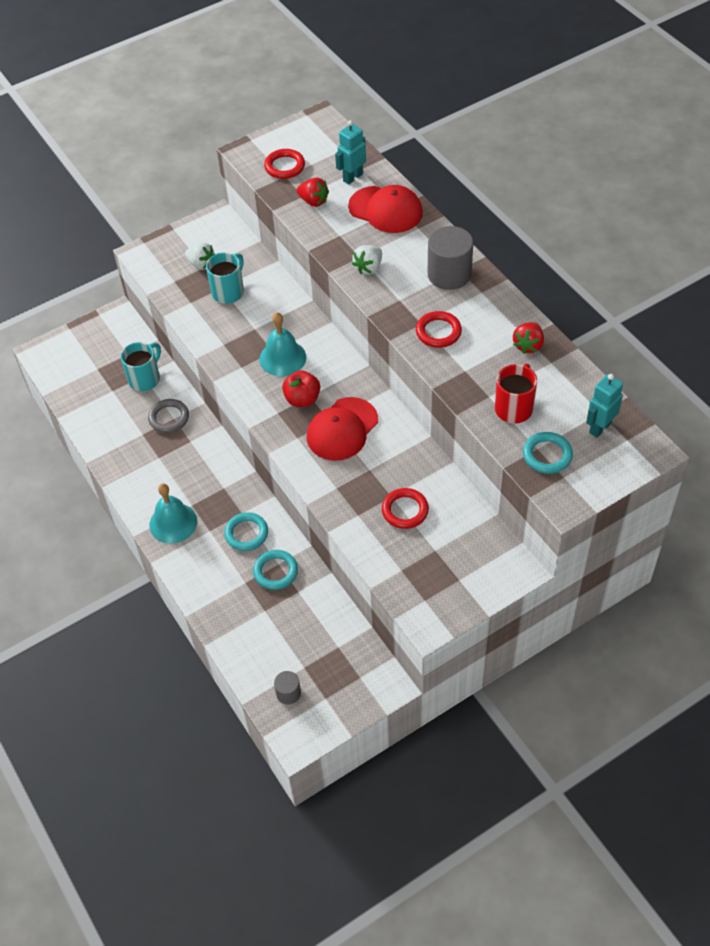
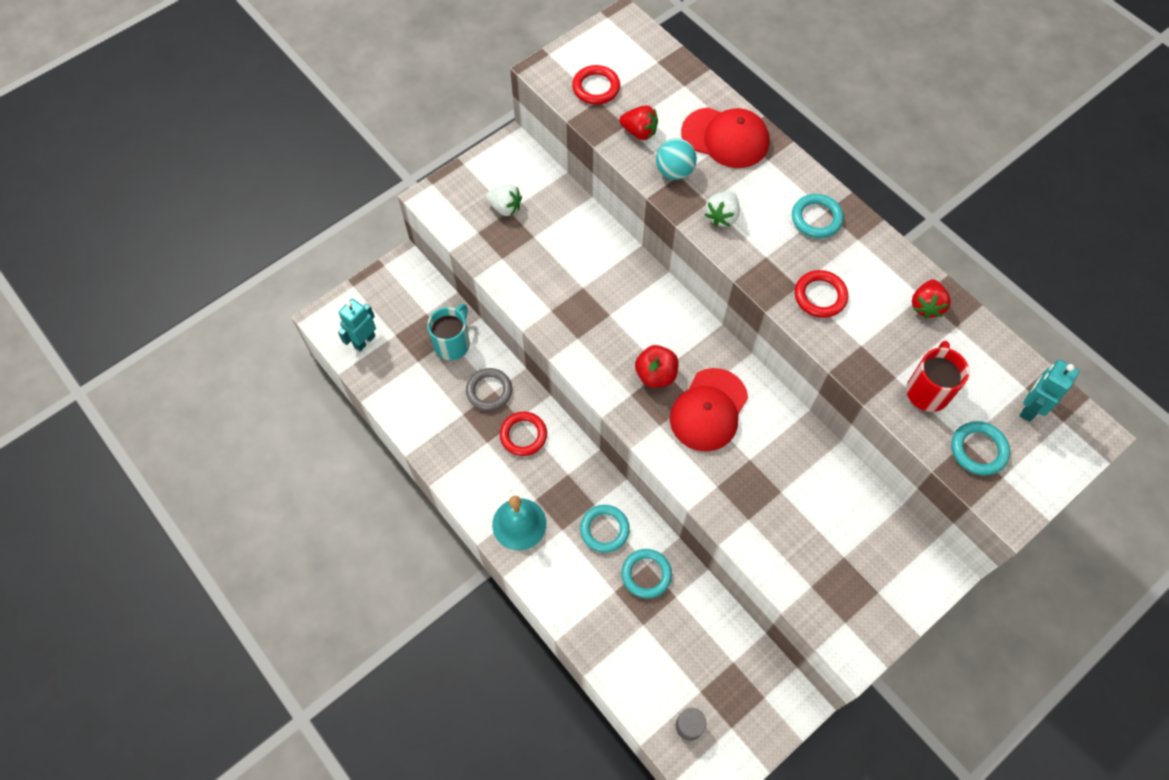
camera: 10 degrees left, 10 degrees up
(228, 292) = (543, 241): turquoise mug -> none
(282, 358) = (622, 323): turquoise bell -> none
(336, 232) = (674, 171): none -> turquoise ball
(352, 177) = (678, 97): turquoise robot -> turquoise robot (364, 341)
(405, 510) = (800, 509): red ring -> red ring (523, 435)
(449, 274) = (816, 218): grey cylinder -> turquoise ring

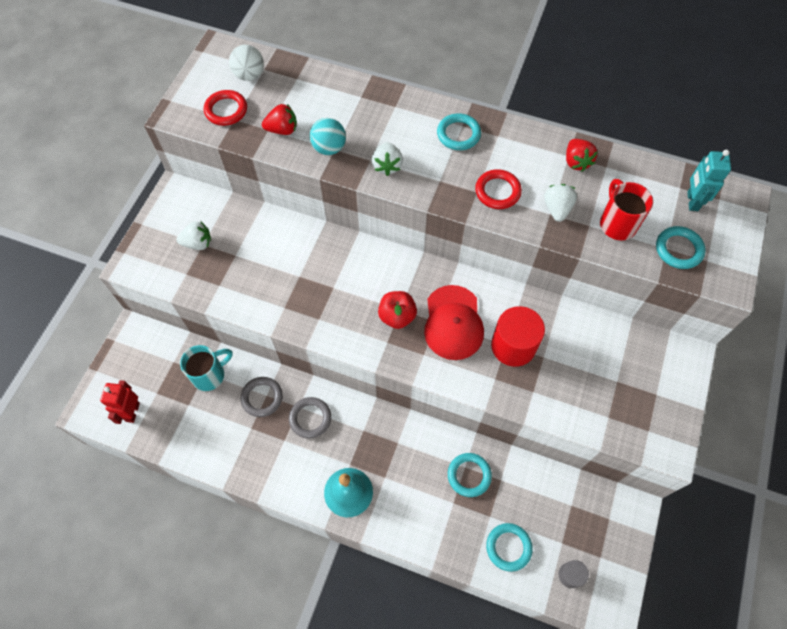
camera: 30 degrees left, 0 degrees up
(364, 341) = (132, 412): turquoise robot -> red robot
(453, 343) = (210, 375): turquoise mug -> turquoise mug turned 60 degrees clockwise
(523, 435) = (310, 418): red ring -> grey ring
(604, 529) = (417, 458): turquoise ring -> turquoise ring (508, 547)
(639, 62) = (249, 75): none -> white ball
(725, 138) = (353, 104): red cap -> none
(756, 464) = (513, 346): none -> red cylinder
(872, 344) = (557, 209): none -> white strawberry

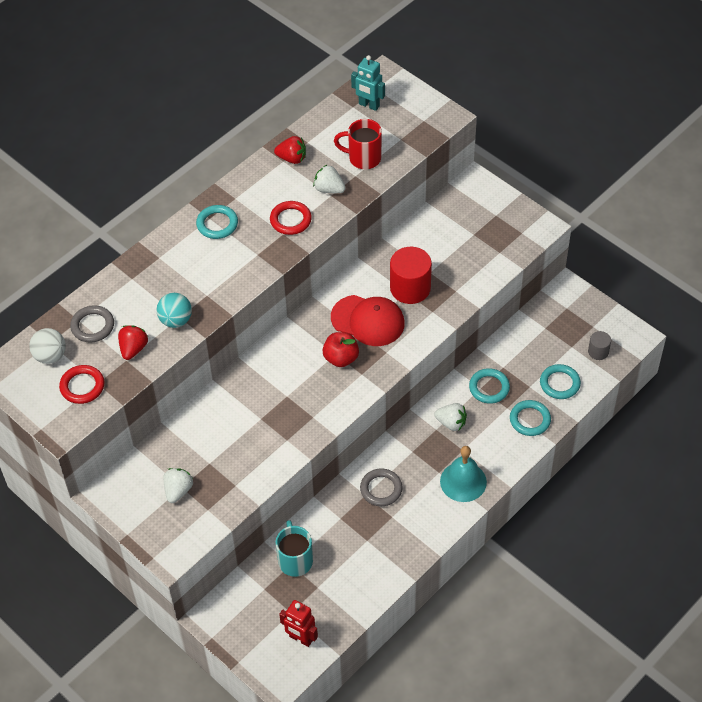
camera: 65 degrees left, 10 degrees down
(262, 398) = (341, 522): grey ring -> grey ring (92, 326)
(387, 166) = (220, 285): white strawberry -> white strawberry (451, 423)
(678, 249) = (405, 132): turquoise ring -> turquoise ring (530, 420)

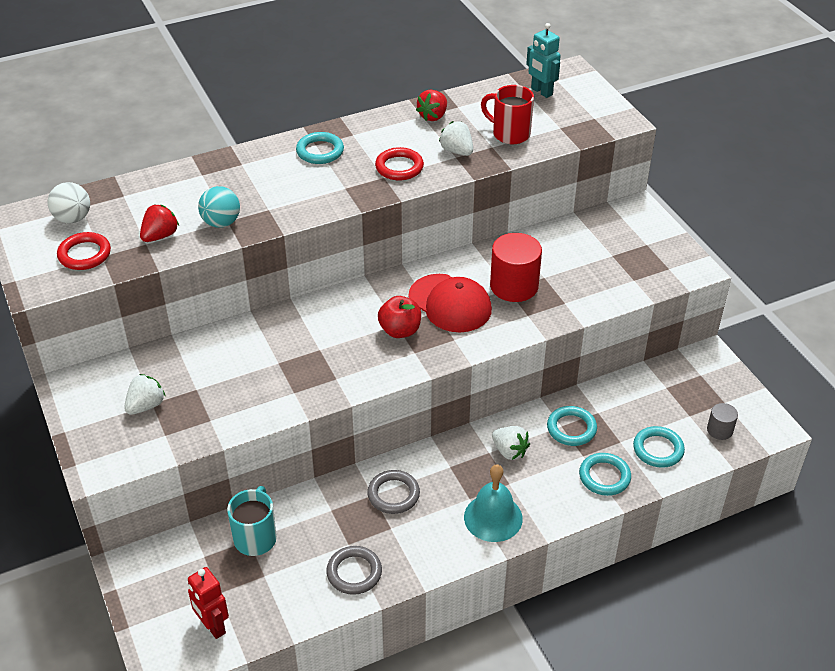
camera: 20 degrees right, 10 degrees down
(92, 326) = (133, 204): grey ring -> grey ring (354, 572)
(292, 158) = (433, 116): red strawberry -> red strawberry turned 90 degrees clockwise

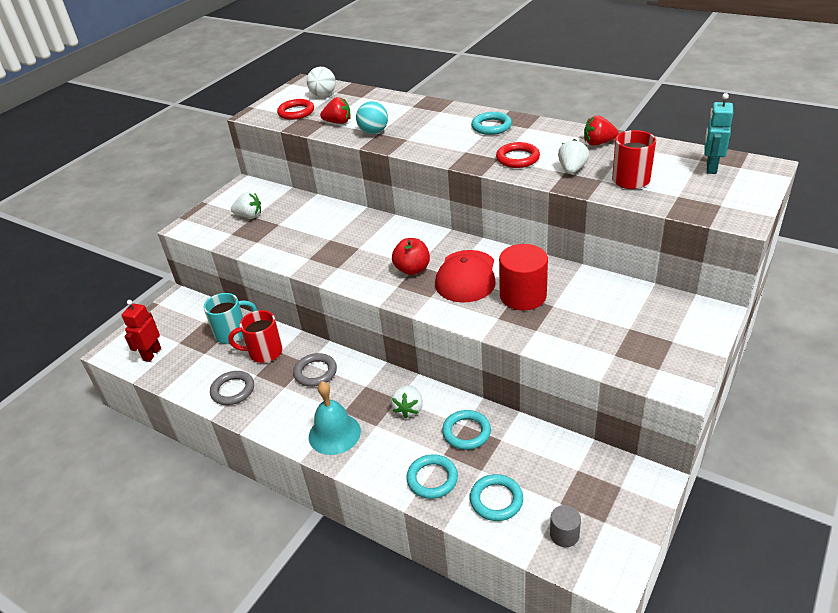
camera: 60 degrees right, 5 degrees down
(319, 523) = (264, 352): none -> red mug

